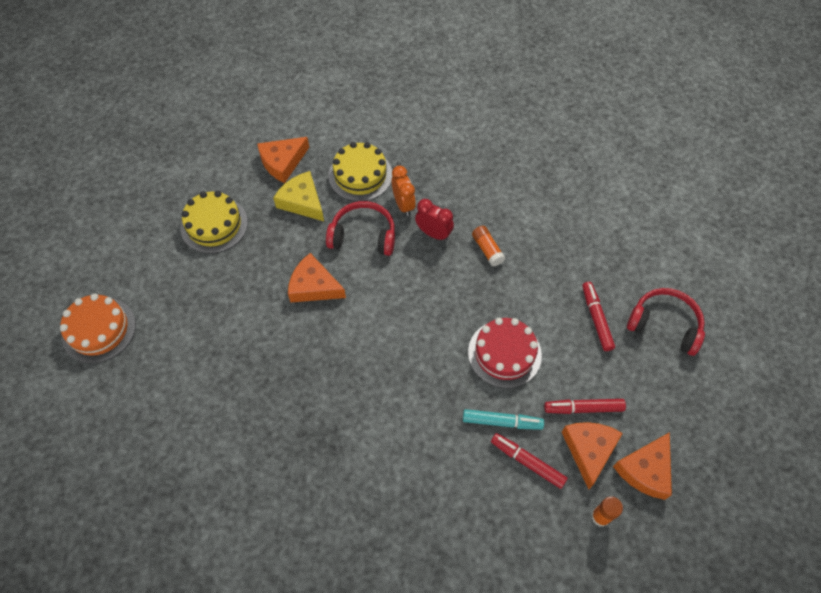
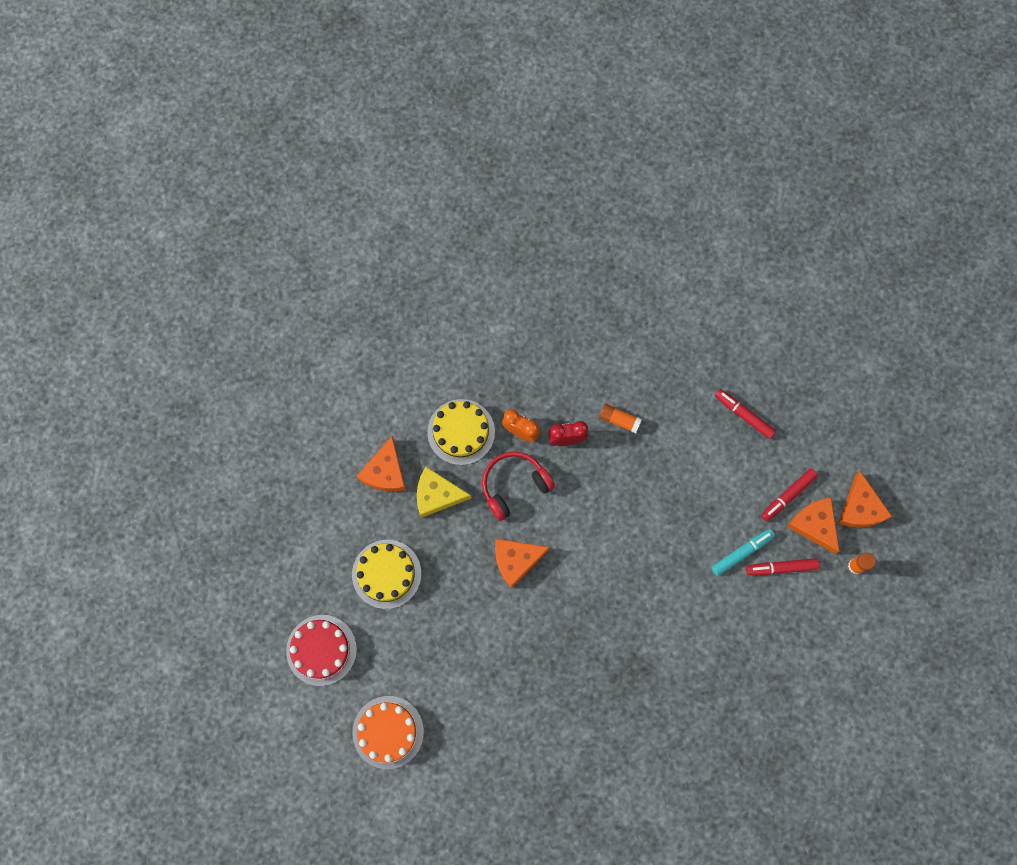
camera: 40 degrees left, 15 degrees up
(504, 353) = (702, 498): red cake -> red cake (321, 650)
(664, 325) = (794, 381): red headphones -> none

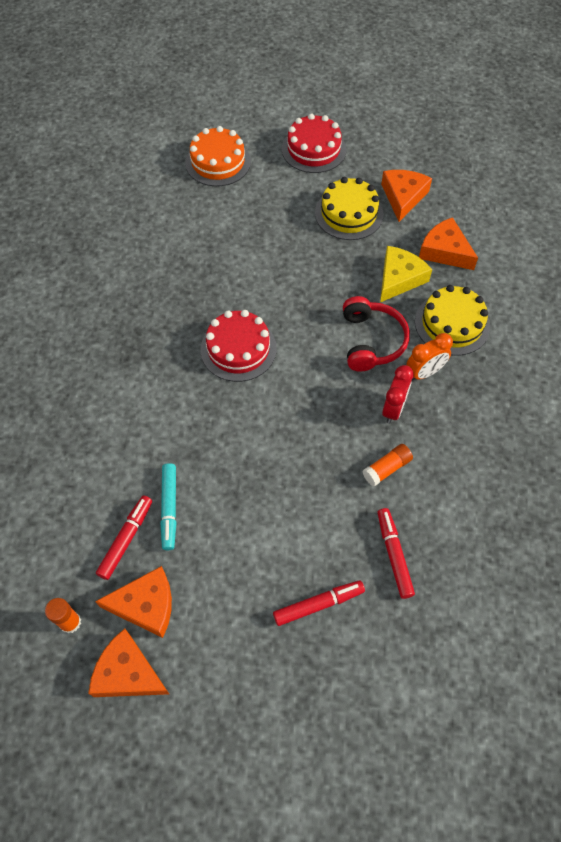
camera: 120 degrees right, 15 degrees down
(516, 560) = (298, 309): orange cheese -> orange cheese (403, 197)
(582, 585) = (238, 349): none -> red cake
(788, 496) = (196, 596): red marker -> red marker (394, 555)

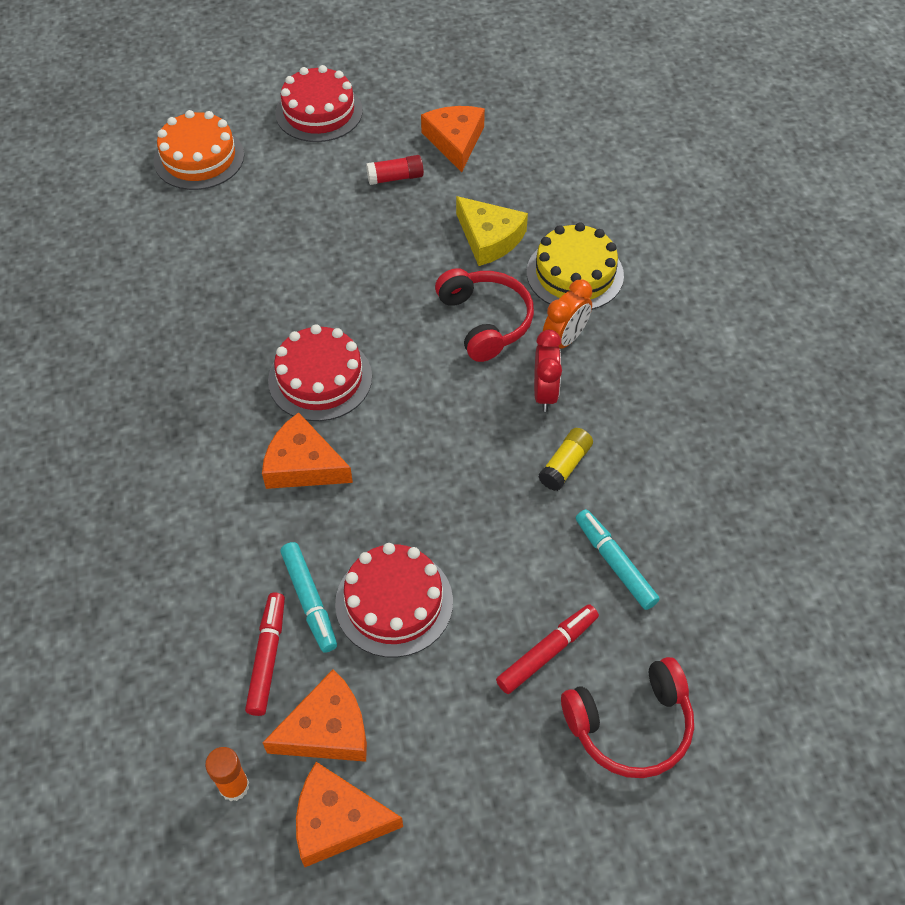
camera: 20 degrees left, 5 degrees down
(226, 529) = (394, 602): none -> red cake
(349, 213) = (395, 178): yellow cake -> red glue stick
(357, 680) = (630, 725): none -> red headphones
(386, 468) = (565, 465): orange glue stick -> yellow glue stick
(394, 555) = (615, 563): red marker -> turquoise marker
(399, 278) = (489, 238): yellow cheese -> yellow cheese turned 120 degrees clockwise
(444, 251) = (531, 191): orange cheese -> orange cheese (303, 464)

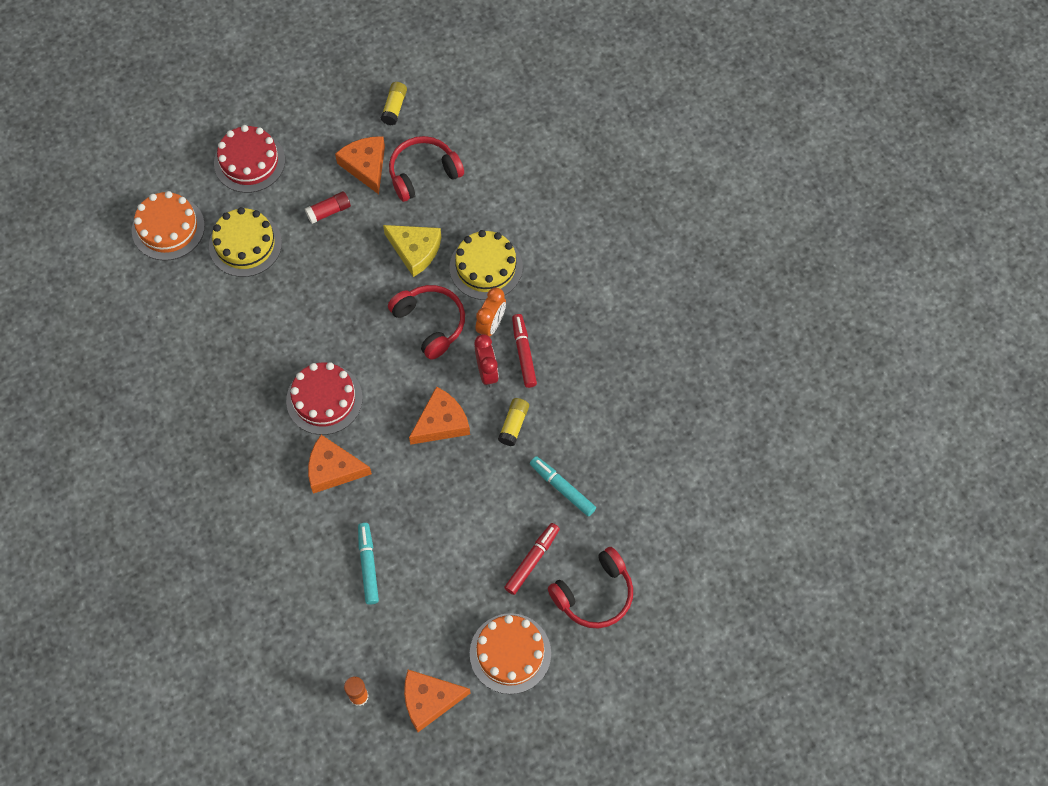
camera: 15 degrees left, 10 degrees up
(267, 657) = (353, 610): red marker -> red marker (524, 353)
(283, 191) = (245, 244): none -> yellow cake
(309, 600) = (368, 565): turquoise marker -> turquoise marker turned 150 degrees counterclockwise
(327, 729) = (406, 646): orange cheese -> orange cheese (441, 422)
(394, 602) = (424, 552): red cake -> none
(480, 781) = (510, 653): none -> orange cake
(507, 92) = (394, 108): none -> yellow glue stick
(523, 161) = (423, 173): none -> red headphones

